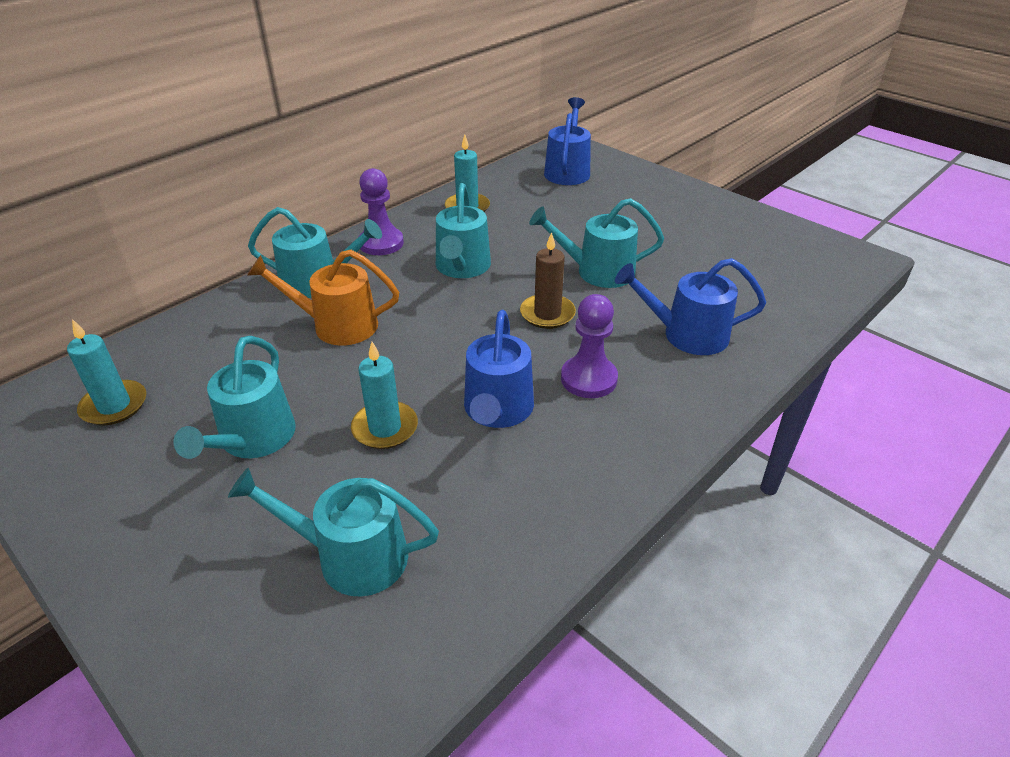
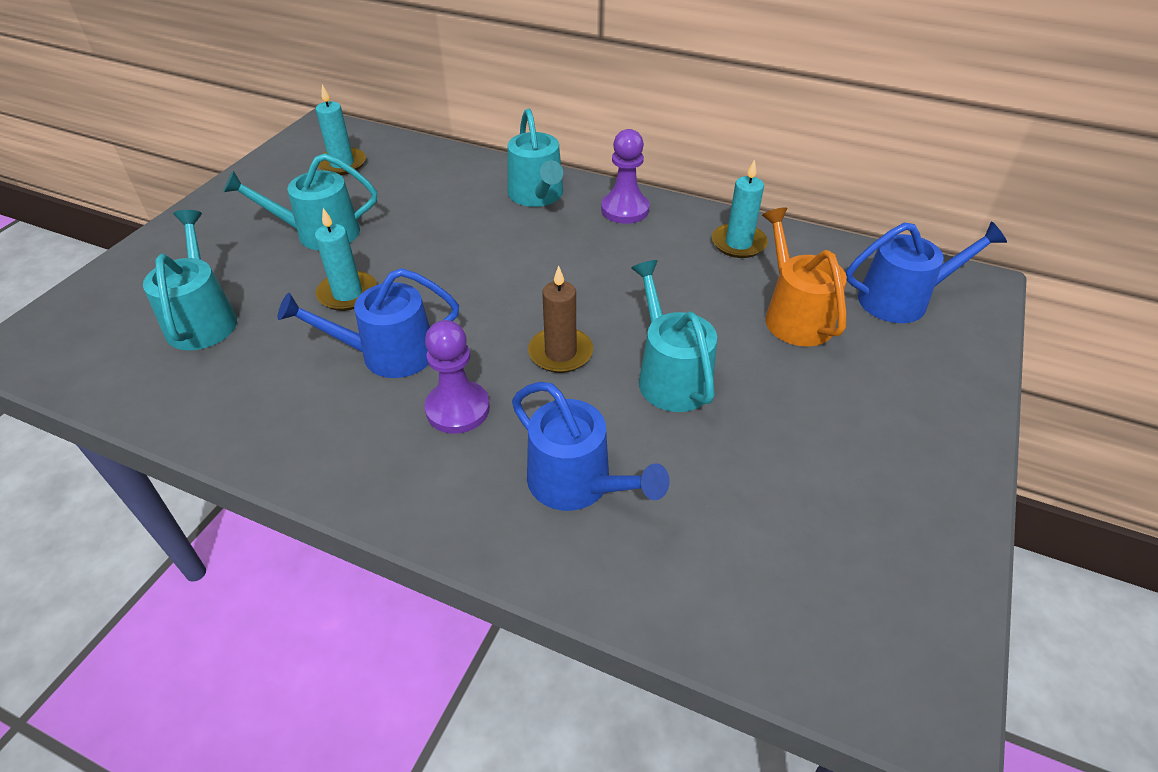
camera: 70 degrees right, 5 degrees up
(337, 325) = (477, 226): orange watering can -> orange watering can (794, 316)
(462, 267) = (614, 271): turquoise watering can -> none
(687, 334) = (577, 483): blue watering can -> blue watering can turned 150 degrees clockwise

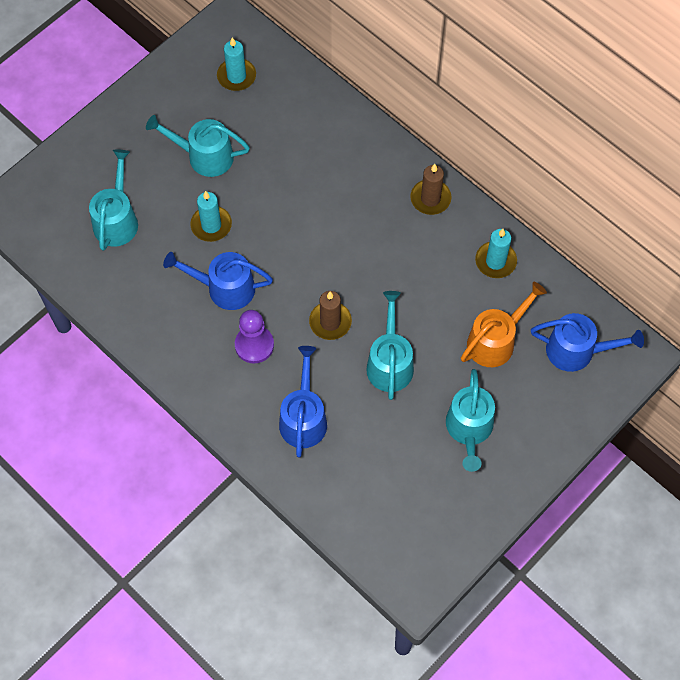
camera: 20 degrees right, 20 degrees up
(537, 195) = (372, 162): turquoise watering can -> turquoise watering can (469, 429)
(577, 483) = (303, 418): blue watering can -> blue watering can turned 150 degrees counterclockwise
(625, 209) = (430, 198): purple pawn -> brown candle
(794, 316) = (495, 341): orange watering can -> orange watering can turned 45 degrees clockwise

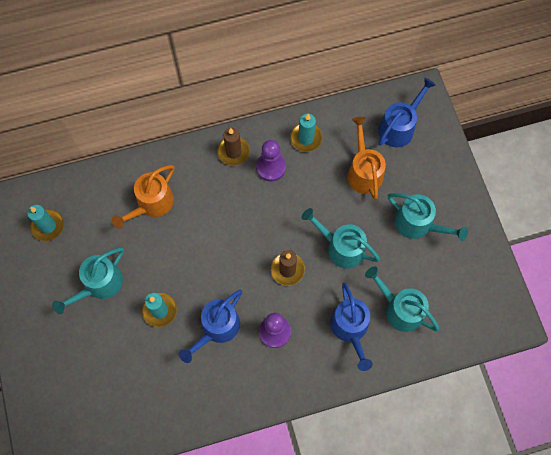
camera: 60 degrees left, 5 degrees up
(117, 220) = (111, 378): turquoise watering can -> turquoise watering can (400, 309)
(303, 418) = (350, 328): blue watering can -> blue watering can turned 135 degrees counterclockwise
(320, 154) = (152, 204): none -> orange watering can
(437, 244) = (271, 167): none -> purple pawn

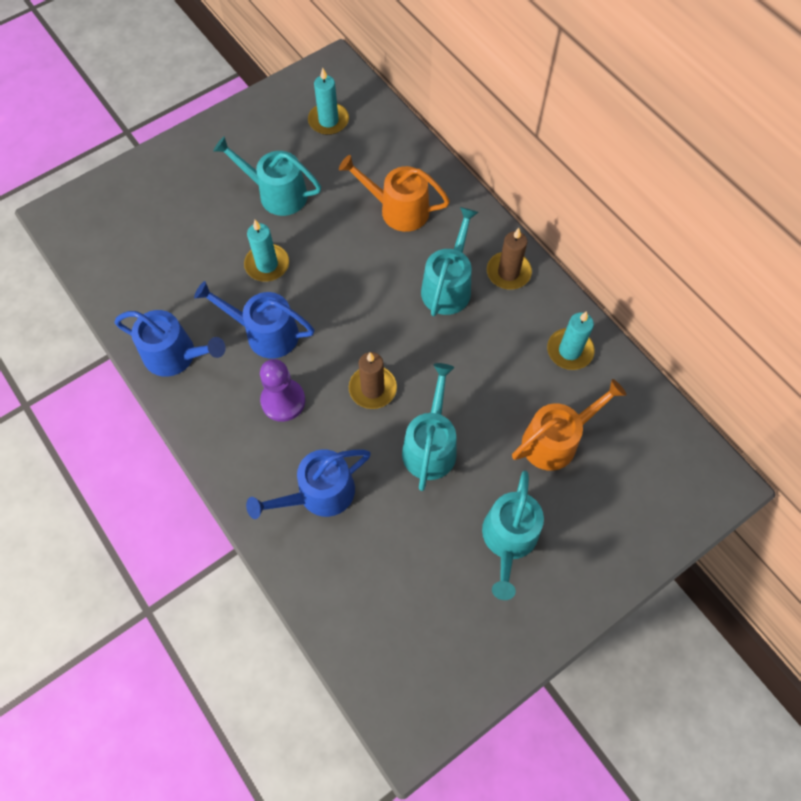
camera: 70 degrees right, 5 degrees down
(271, 167) = (507, 322): purple pawn -> none
(399, 127) = (648, 467): blue watering can -> blue watering can (175, 355)
(400, 309) = (370, 553): turquoise watering can -> turquoise watering can (448, 286)

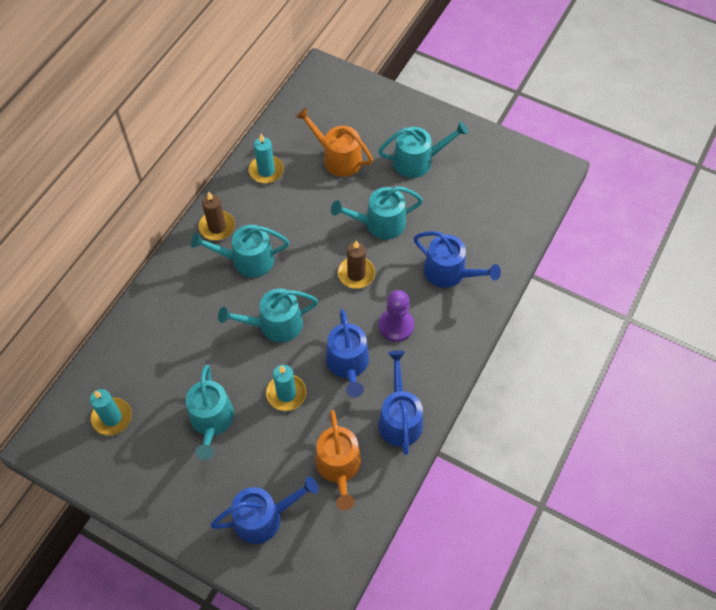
camera: 115 degrees left, 5 degrees down
(157, 202) = (263, 517): none -> blue watering can
(351, 283) = (275, 325): none -> turquoise watering can
(398, 210) = (189, 321): orange watering can -> orange watering can (339, 467)

